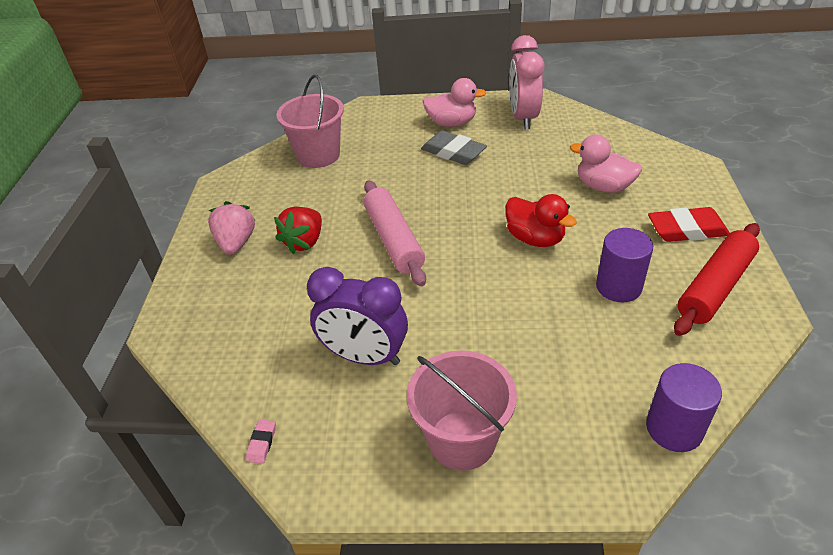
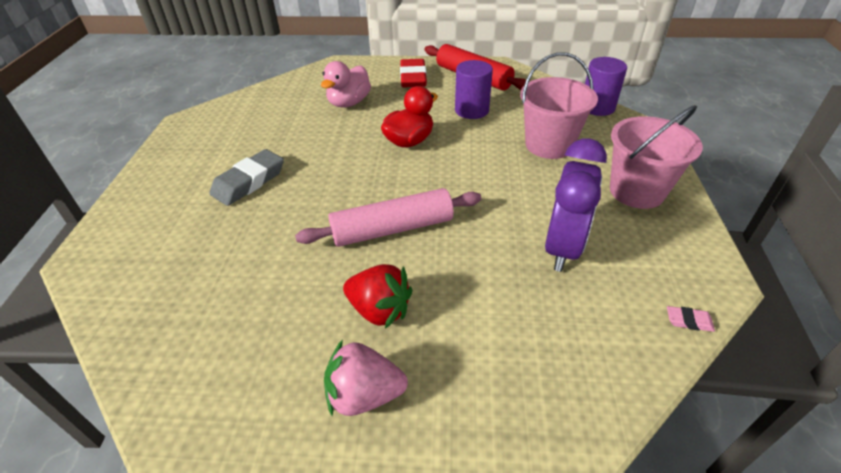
camera: 90 degrees left, 0 degrees up
(318, 155) = (180, 308): pink bucket -> pink bucket (549, 145)
(452, 123) = (187, 181): pink duck -> none
(523, 117) = (212, 133): pink clock -> none

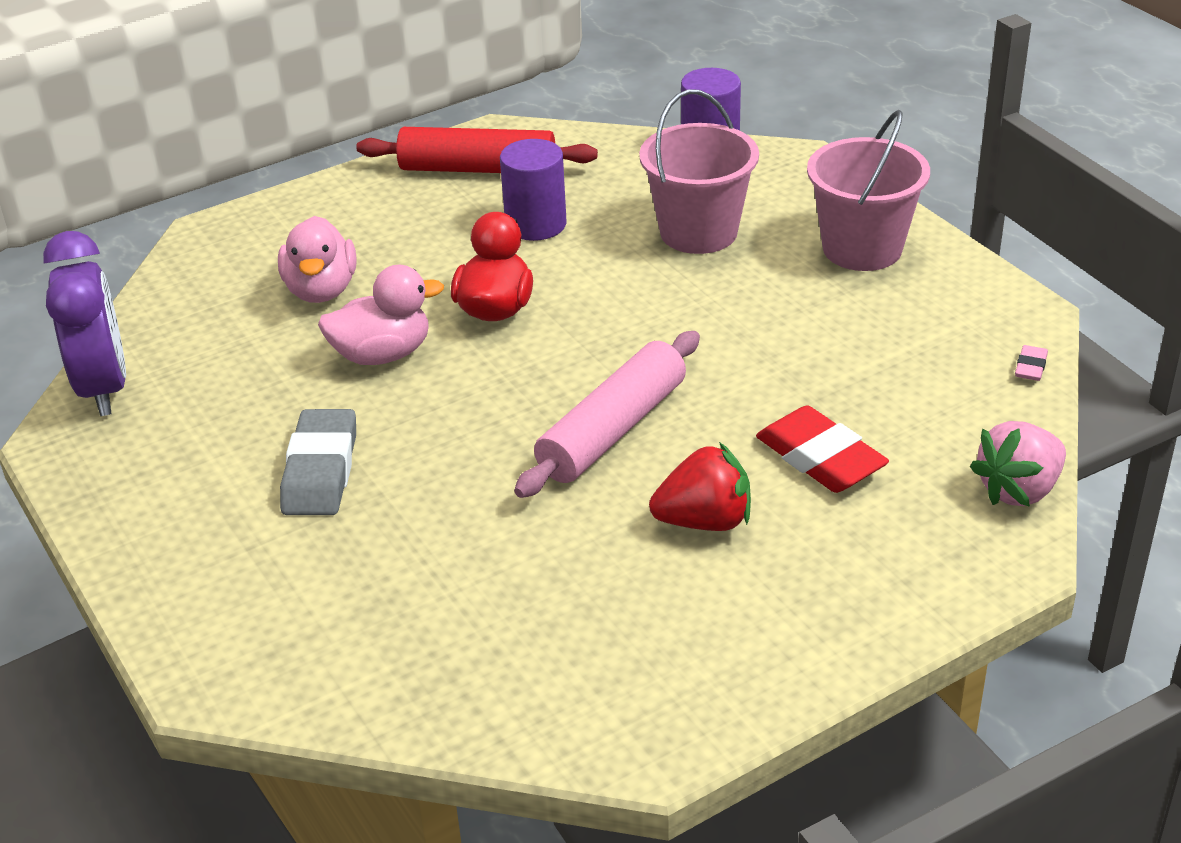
camera: 35 degrees left, 5 degrees down
(337, 141) = (382, 354): none -> pink duck
(364, 395) = (783, 602): pink strawberry -> pink strawberry (1019, 490)
(413, 78) = (378, 207): red eraser -> red eraser (820, 458)
(563, 248) = (840, 354): purple clock -> purple clock (104, 388)
(688, 321) = (1030, 367): pink eraser -> pink eraser turned 45 degrees counterclockwise

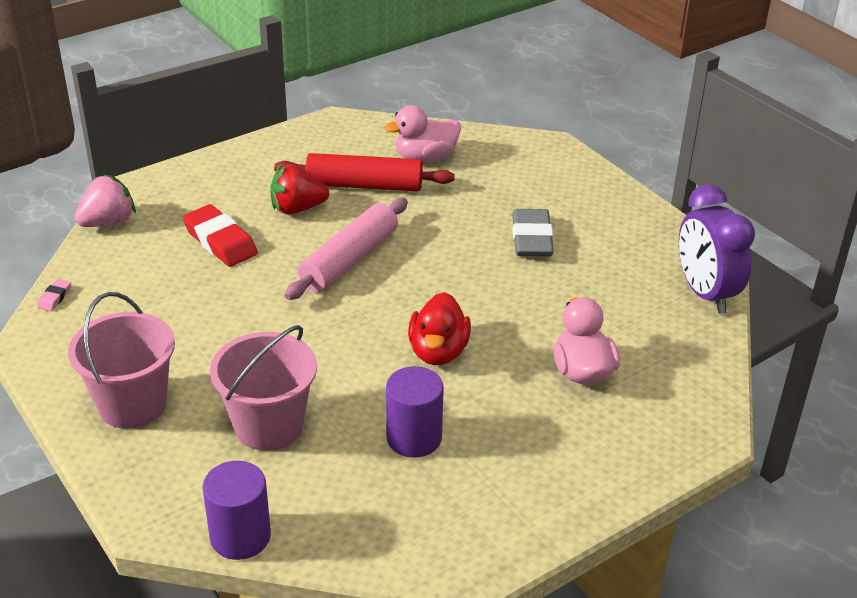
camera: 175 degrees right, 0 degrees up
(382, 354) = (516, 315): pink duck -> pink duck (425, 157)
(478, 169) = (478, 513): red rolling pin -> red rolling pin (364, 185)

